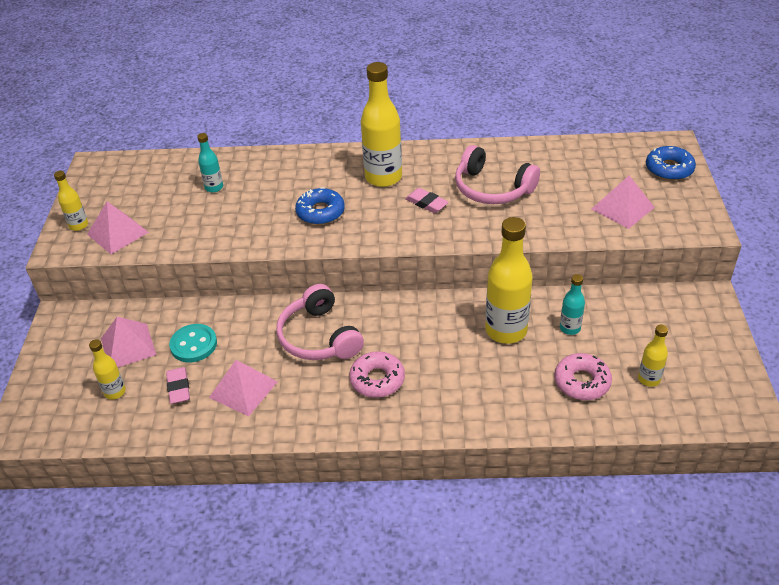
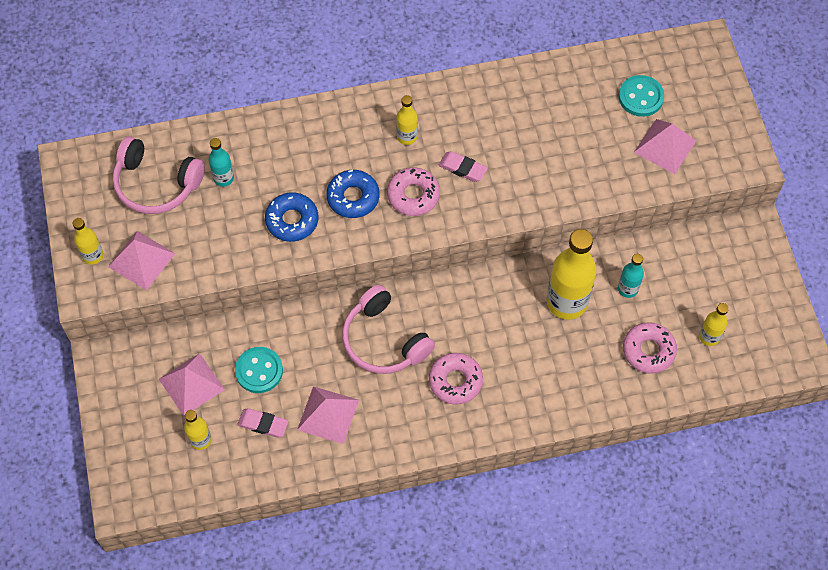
camera: 15 degrees left, 20 degrees up
(178, 388) = (263, 424): pink eraser -> pink eraser turned 45 degrees counterclockwise
(375, 216) = (413, 195): none -> pink donut
(383, 177) = (407, 137): yellow bottle -> yellow bottle, size x0.50
(492, 188) = (527, 137): pink headphones -> pink headphones (156, 184)
(605, 173) = (640, 97): none -> turquoise button
(669, 169) = (705, 82): blue donut -> blue donut (292, 220)

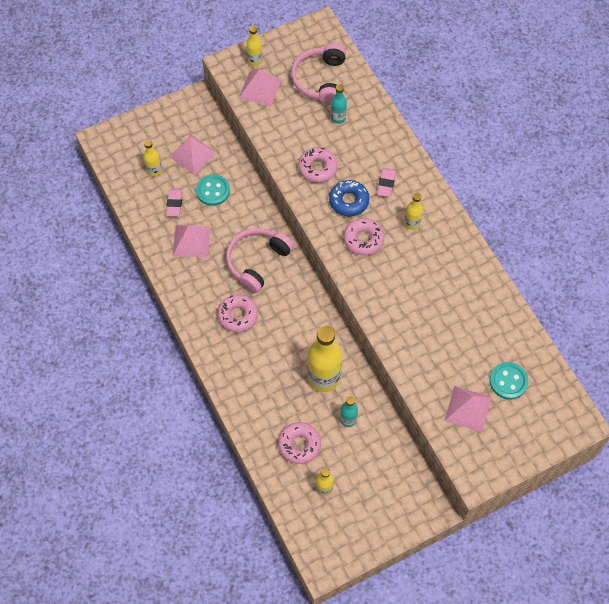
camera: 75 degrees right, 0 degrees up
(292, 220) = (318, 168): blue donut -> pink donut
(462, 168) = (397, 267): pink eraser -> pink eraser (386, 184)

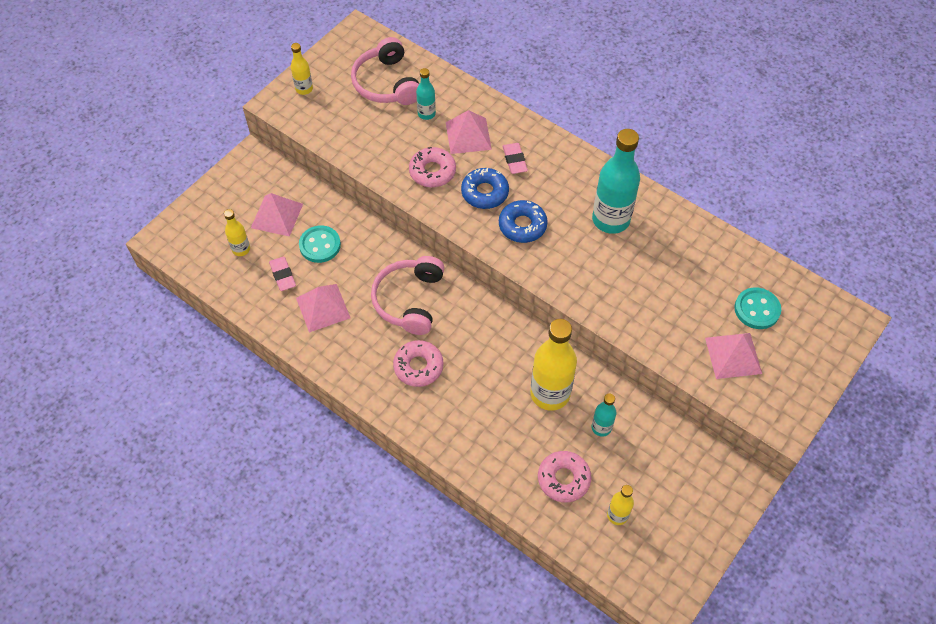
camera: 25 degrees left, 5 degrees down
(260, 88) = (324, 115): pink pyramid -> pink pyramid (468, 136)
(363, 239) = (522, 225): pink donut -> blue donut
(412, 223) = (564, 189): yellow bottle -> none
(434, 262) = (610, 220): none -> turquoise bottle

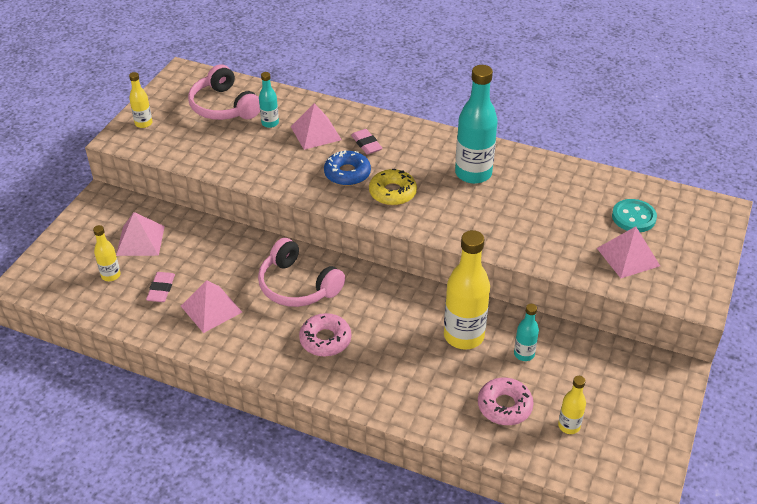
camera: 15 degrees left, 15 degrees down
(283, 275) = (161, 289): pink eraser -> pink eraser turned 45 degrees clockwise
(320, 245) = (192, 257): turquoise button -> none
(409, 300) = (297, 285): pink headphones -> pink headphones turned 45 degrees counterclockwise
(432, 171) = (291, 166): pink donut -> none
(522, 225) = (392, 193): blue donut -> yellow donut

